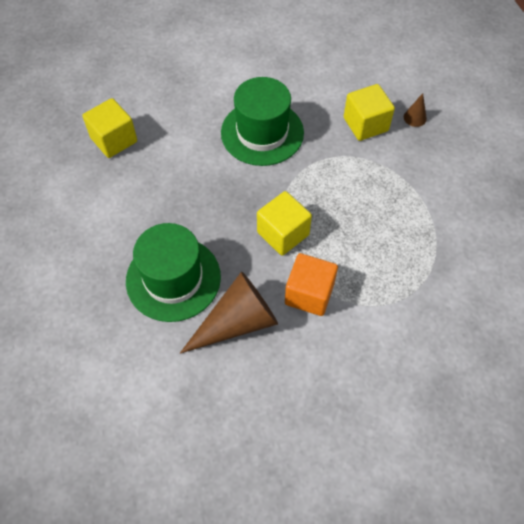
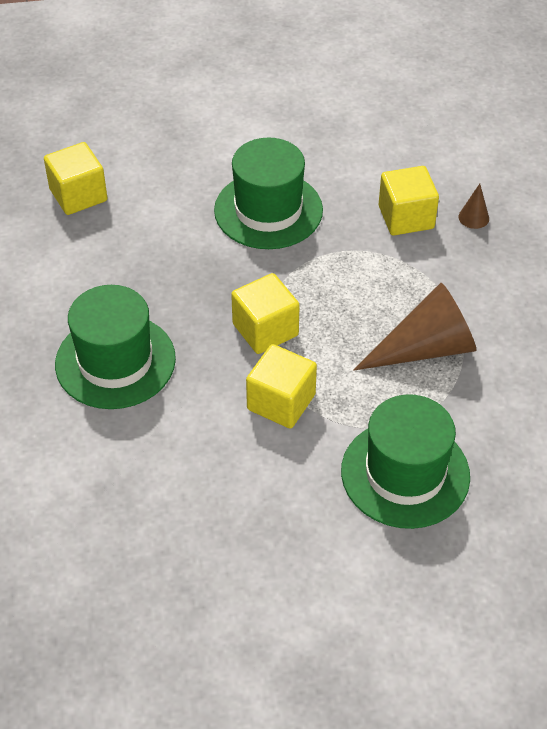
camera: 10 degrees right, 10 degrees down
(237, 322) = (182, 420): brown cone -> brown cone (425, 348)
(309, 294) = (281, 402): orange cube -> yellow cube
(417, 340) = (405, 473): none -> green hat

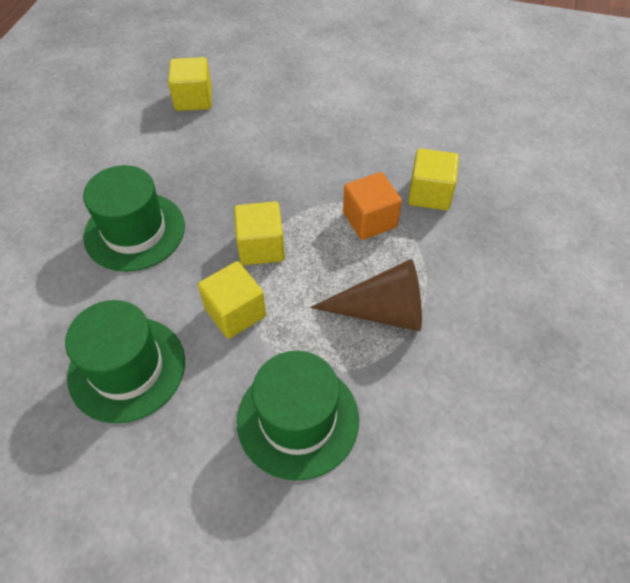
camera: 25 degrees right, 5 degrees up
(268, 210) = (323, 153): green hat -> green hat (127, 368)
(360, 264) = (369, 220): none -> orange cube
(473, 217) = (487, 212): brown cone -> none

